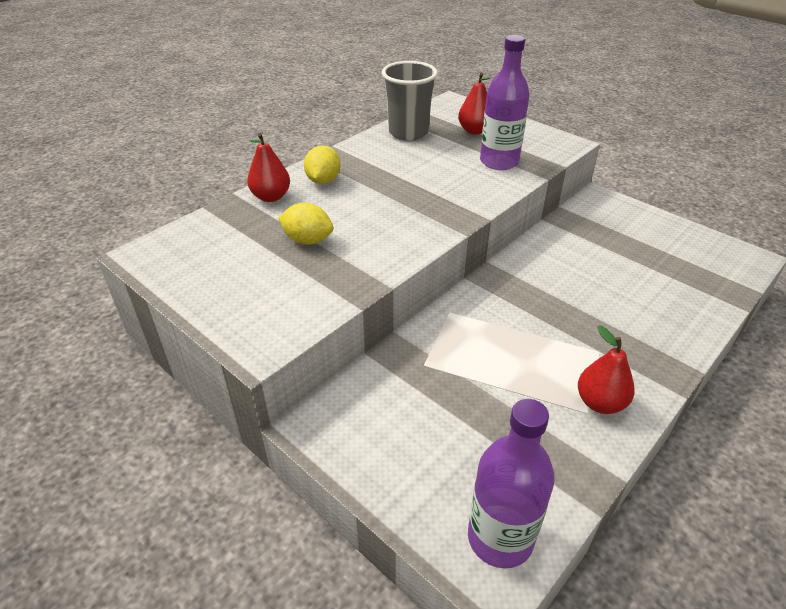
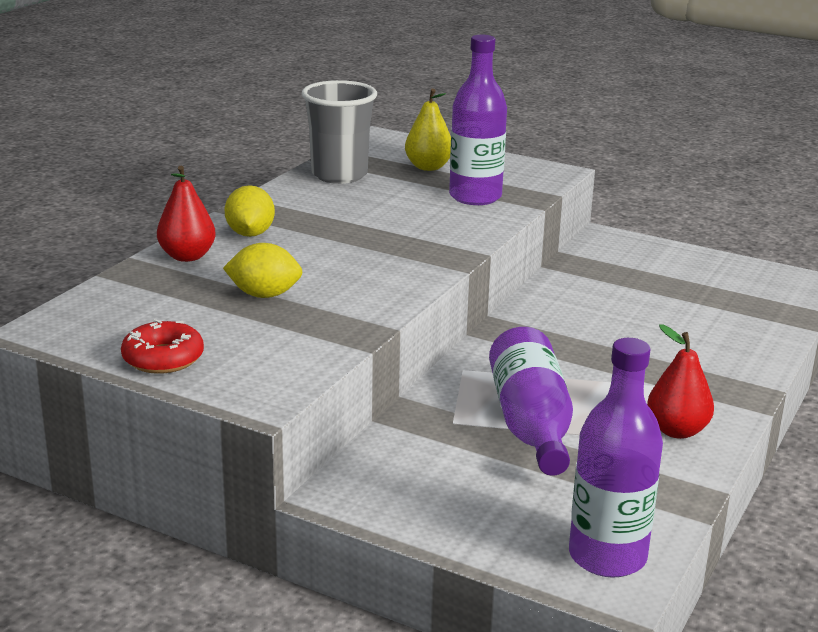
camera: 15 degrees left, 15 degrees down
(208, 294) = (163, 358): none -> red donut
(474, 131) = (428, 167): red pear -> yellow pear
(483, 376) = (530, 424): none -> purple bottle

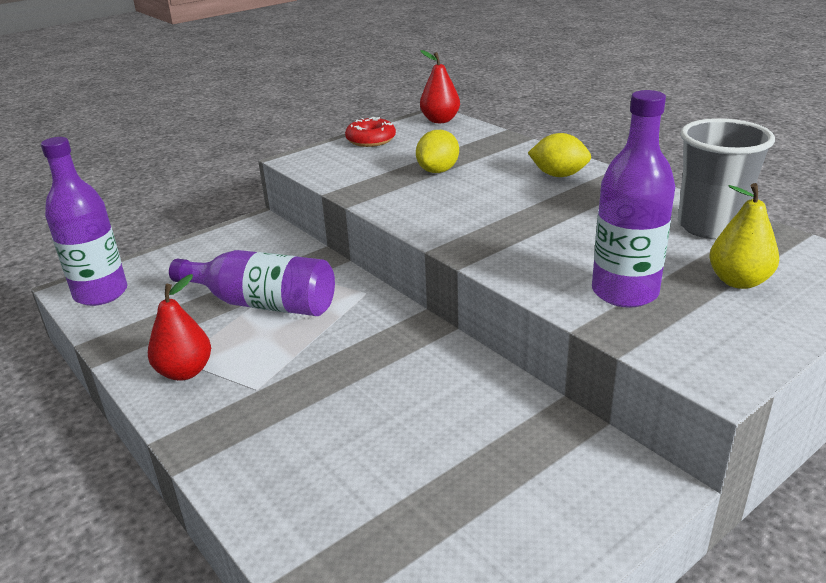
camera: 115 degrees right, 5 degrees up
(187, 256) = (523, 153): red pear -> red pear (440, 120)

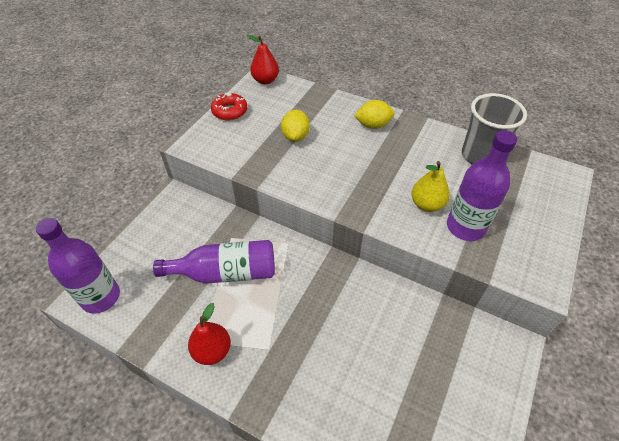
camera: 25 degrees left, 20 degrees up
(738, 281) = (516, 201): yellow pear -> yellow pear (426, 204)

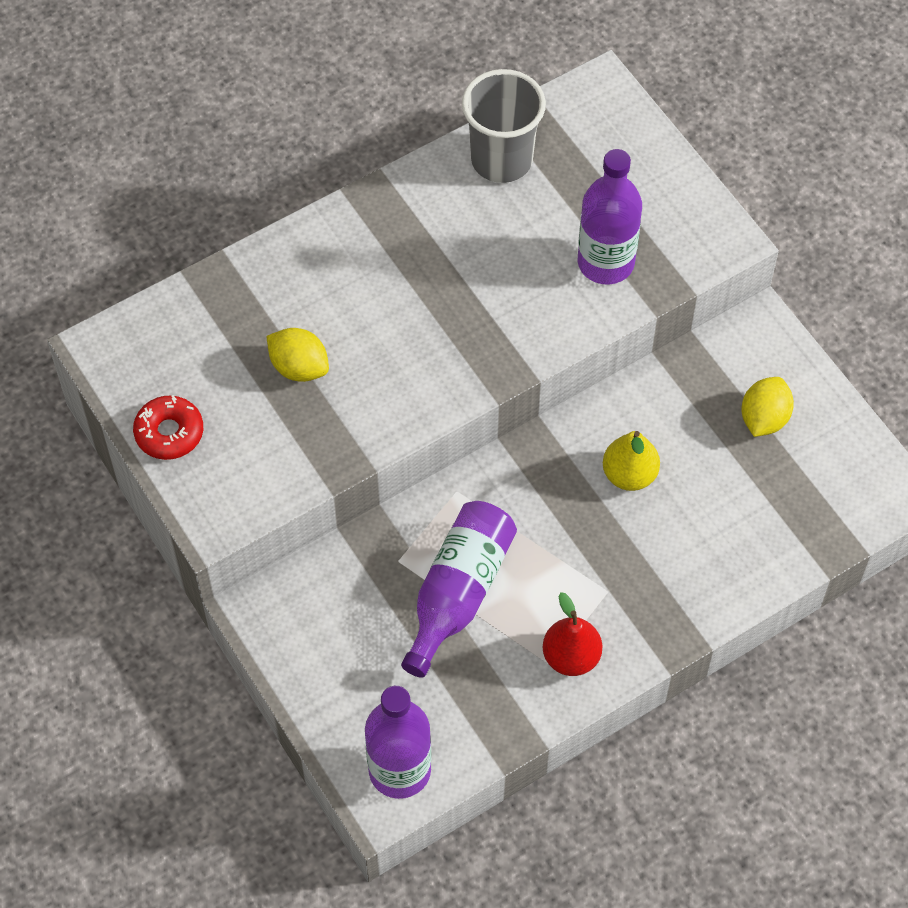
camera: 60 degrees left, 10 degrees up
(265, 80) = (120, 342): red pear -> none
(373, 125) = (347, 250): yellow lemon -> yellow lemon (764, 418)
(426, 204) = (543, 281): yellow pear -> yellow pear (629, 474)

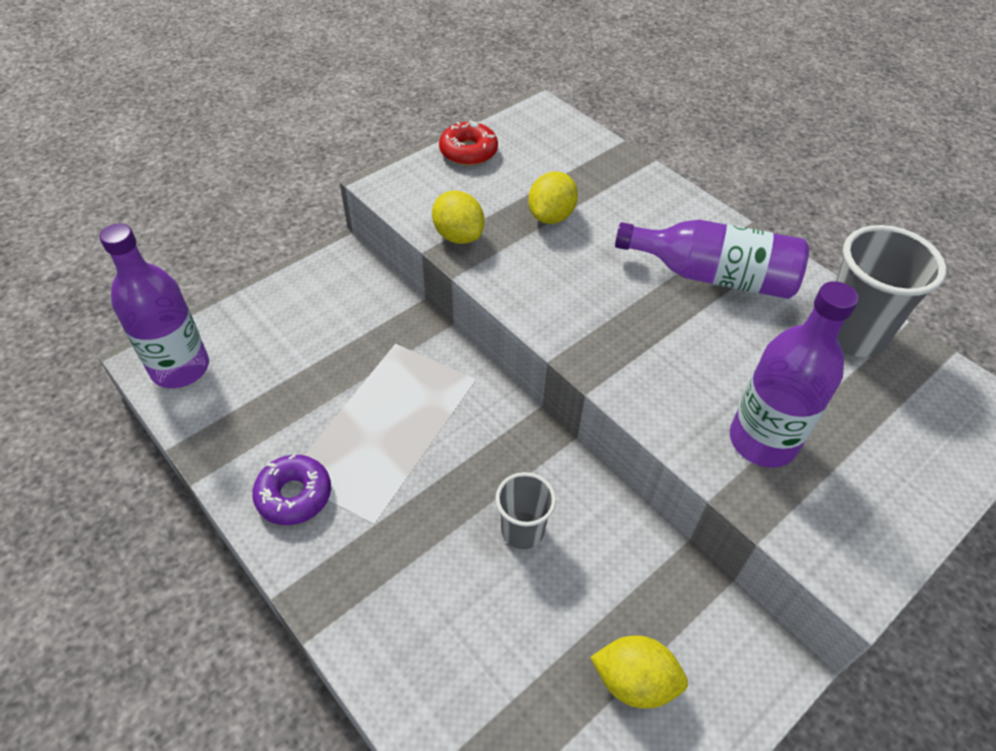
camera: 80 degrees right, 10 degrees down
(314, 459) = (458, 236): none -> yellow lemon
(458, 592) = (365, 391): purple bottle -> purple bottle (714, 276)
(571, 657) = (294, 495): red pear -> purple donut
(629, 474) = (522, 530): yellow pear -> grey cup

